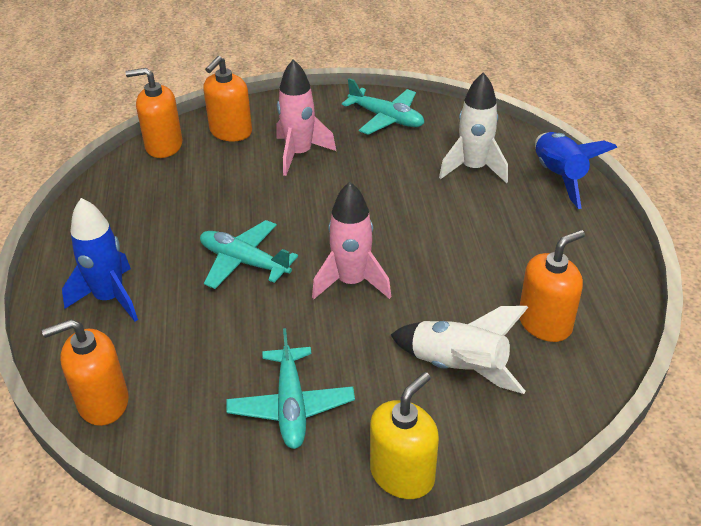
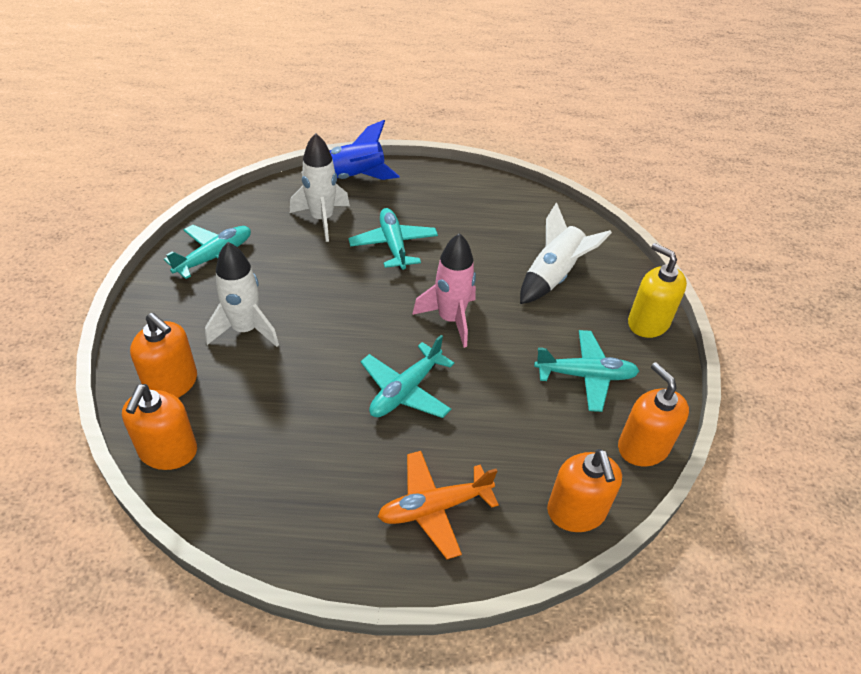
camera: 85 degrees left, 5 degrees up
(110, 298) = (434, 508): blue rocket -> orange plane
(299, 154) = (245, 329): pink rocket -> white rocket
(455, 224) = (393, 245): none -> turquoise plane
(545, 323) = (515, 225): orange soap dispenser -> orange soap dispenser (642, 447)

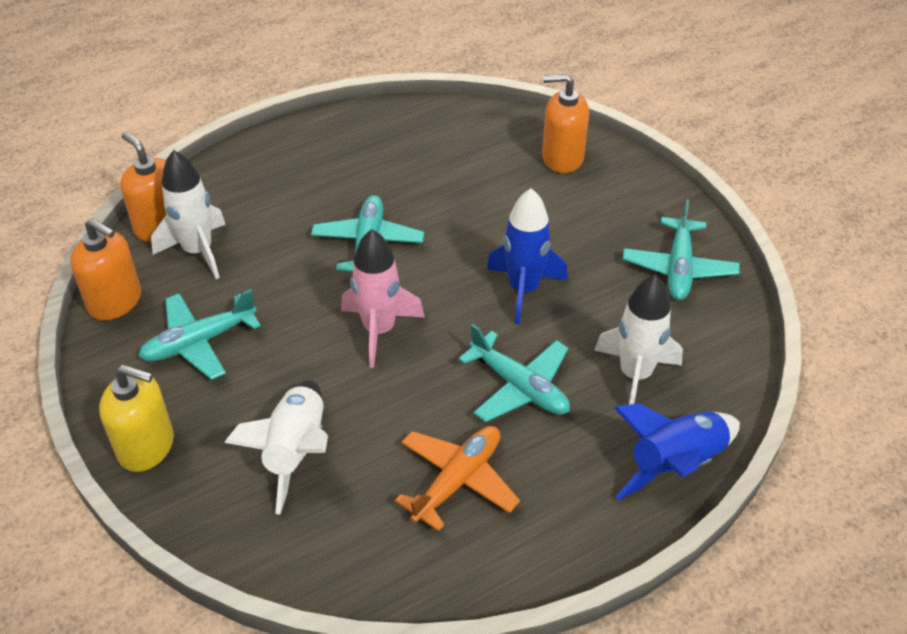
camera: 150 degrees right, 0 degrees up
(168, 451) = (506, 123): orange soap dispenser -> none
(245, 329) = (560, 221): white rocket -> white rocket (198, 251)
(329, 296) = (523, 289): none -> blue rocket
(434, 508) = (278, 179): orange plane -> orange plane (457, 480)

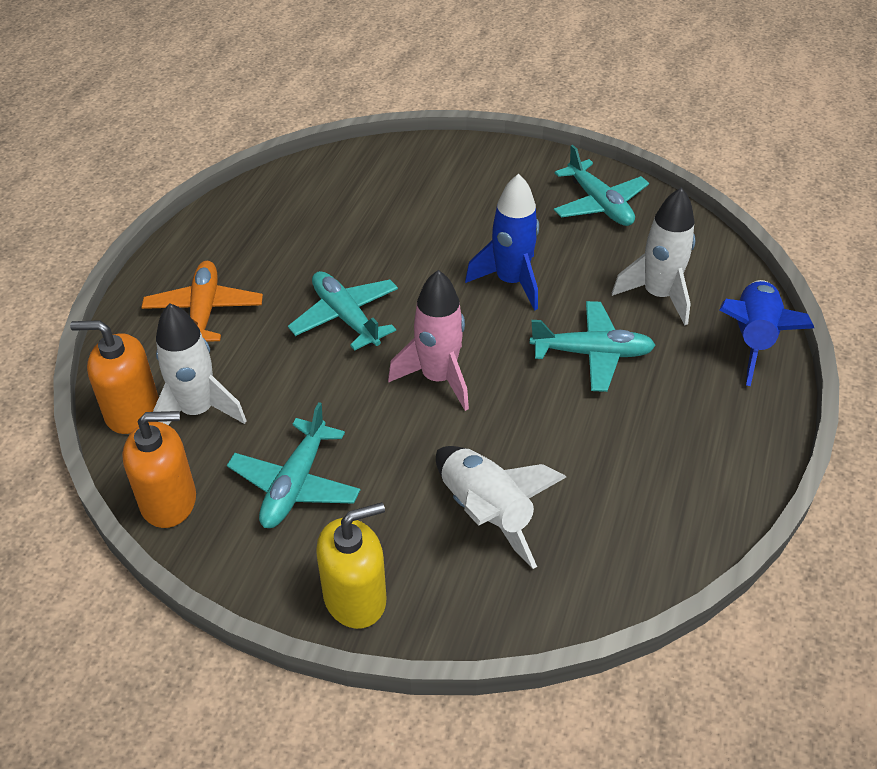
camera: 40 degrees left, 0 degrees up
(457, 480) = (630, 449): orange plane -> orange plane (204, 312)
(562, 158) = (422, 168): orange soap dispenser -> none

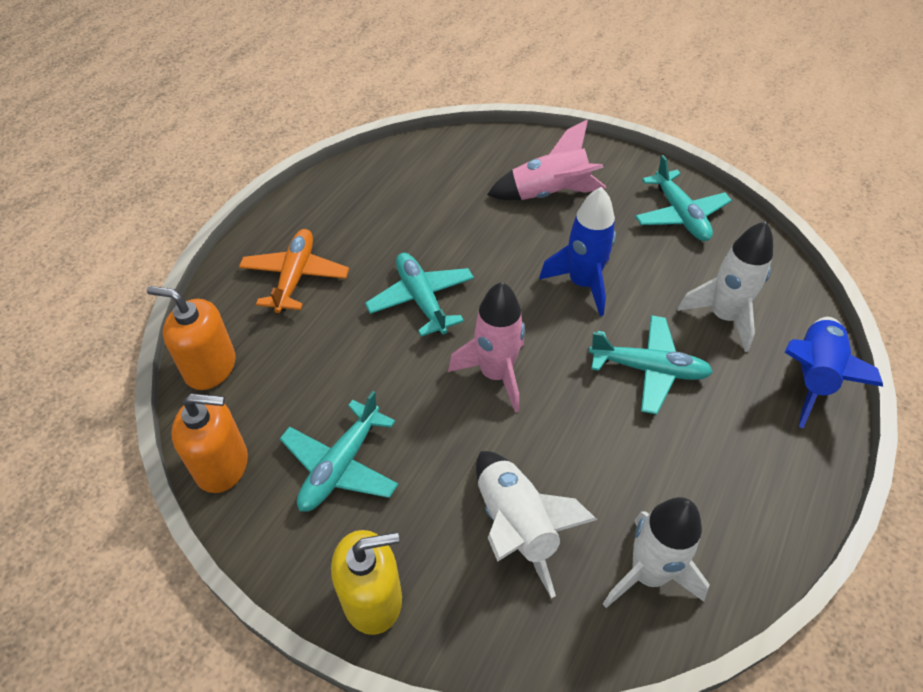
camera: 10 degrees right, 5 degrees up
(198, 411) = (268, 376): white rocket -> white rocket (648, 574)
(460, 198) = (549, 194): none -> pink rocket

